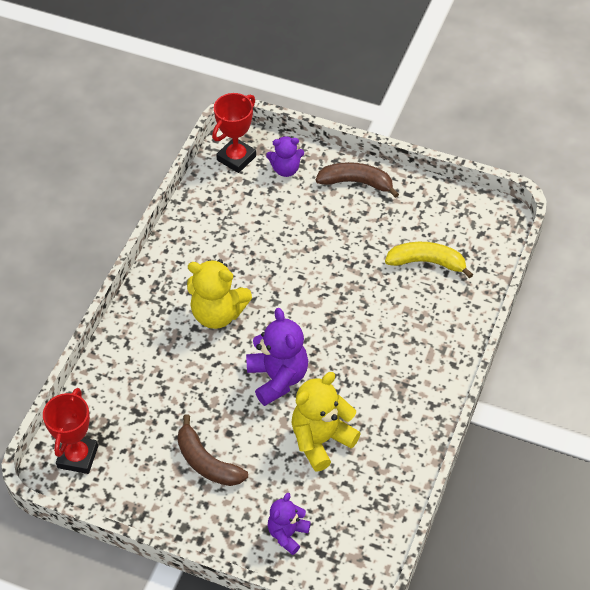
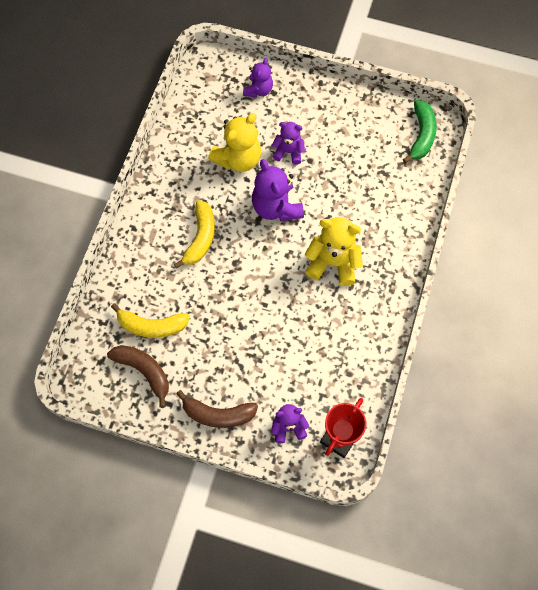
camera: 175 degrees right, 15 degrees up
(77, 457) = (421, 135): red trophy -> green banana
(207, 462) = (323, 137): brown banana -> brown banana (144, 371)
(255, 445) = (288, 152): none -> purple teddy bear
(371, 348) = (200, 238): none -> yellow banana

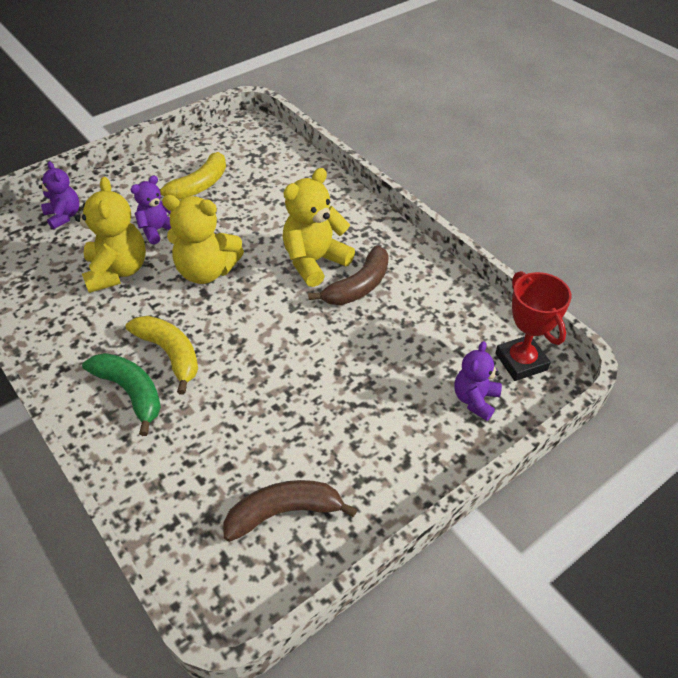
camera: 55 degrees left, 20 degrees down
(152, 326) = (231, 467): yellow banana -> yellow banana (198, 186)
(218, 414) = (408, 462): brown banana -> brown banana (358, 286)
(276, 207) = (206, 271): purple teddy bear -> yellow teddy bear
(421, 135) = (249, 139): green banana -> green banana (130, 392)

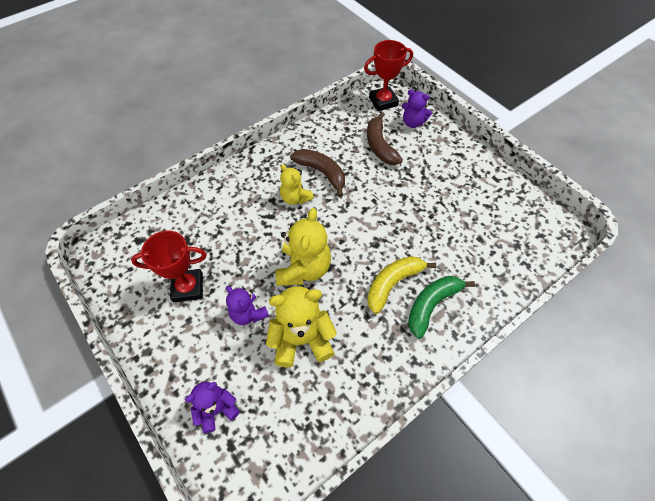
camera: 90 degrees left, 10 degrees up
(198, 186) = (188, 287): yellow banana -> red trophy
(284, 512) = (504, 208): brown banana -> brown banana (380, 146)
(314, 261) = (295, 198): yellow teddy bear -> yellow teddy bear, size x0.61

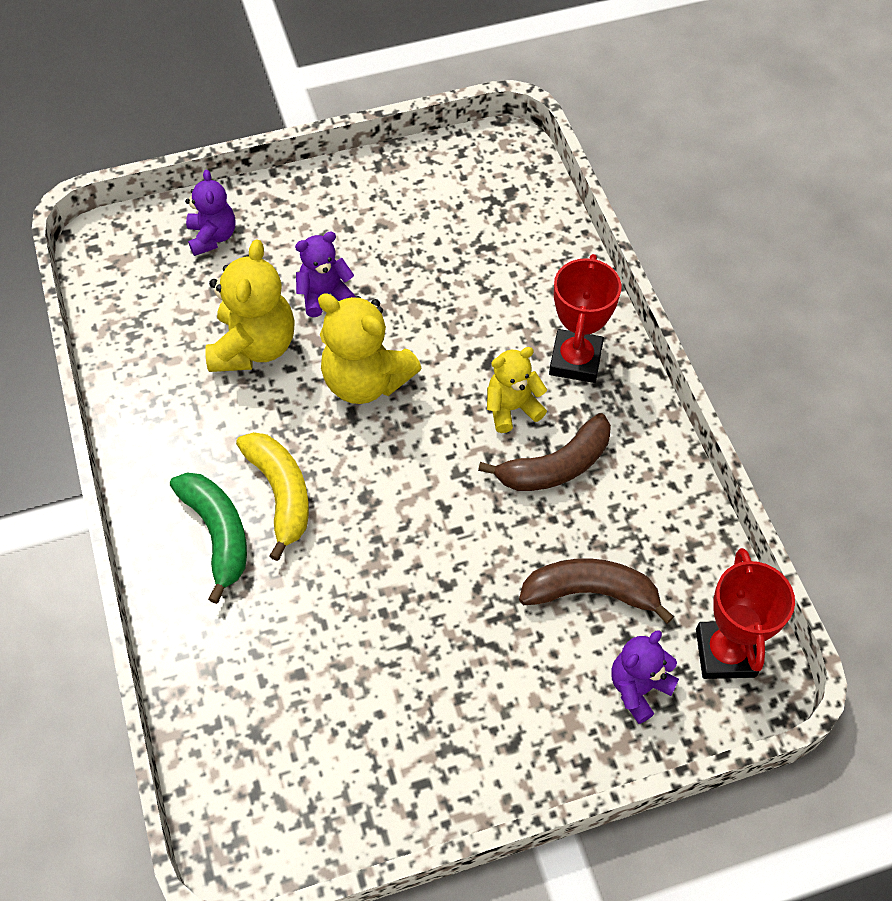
camera: 110 degrees right, 0 degrees up
(188, 287) = (401, 235): red trophy -> red trophy (575, 360)

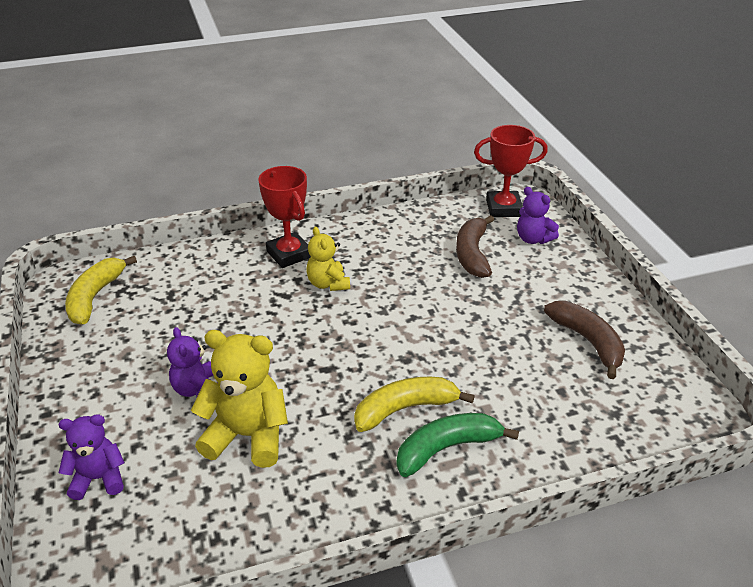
camera: 90 degrees left, 20 degrees down
(366, 381) = (295, 360): yellow teddy bear -> none
(480, 179) = (95, 297): none -> yellow banana
(555, 466) = (377, 265): brown banana -> brown banana (588, 341)
(575, 360) = (289, 254): red trophy -> red trophy turned 45 degrees clockwise

